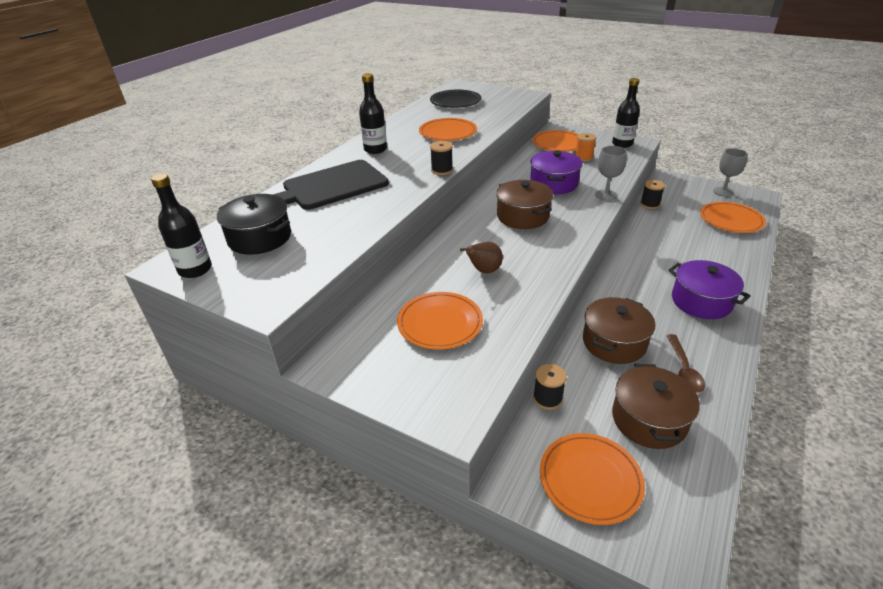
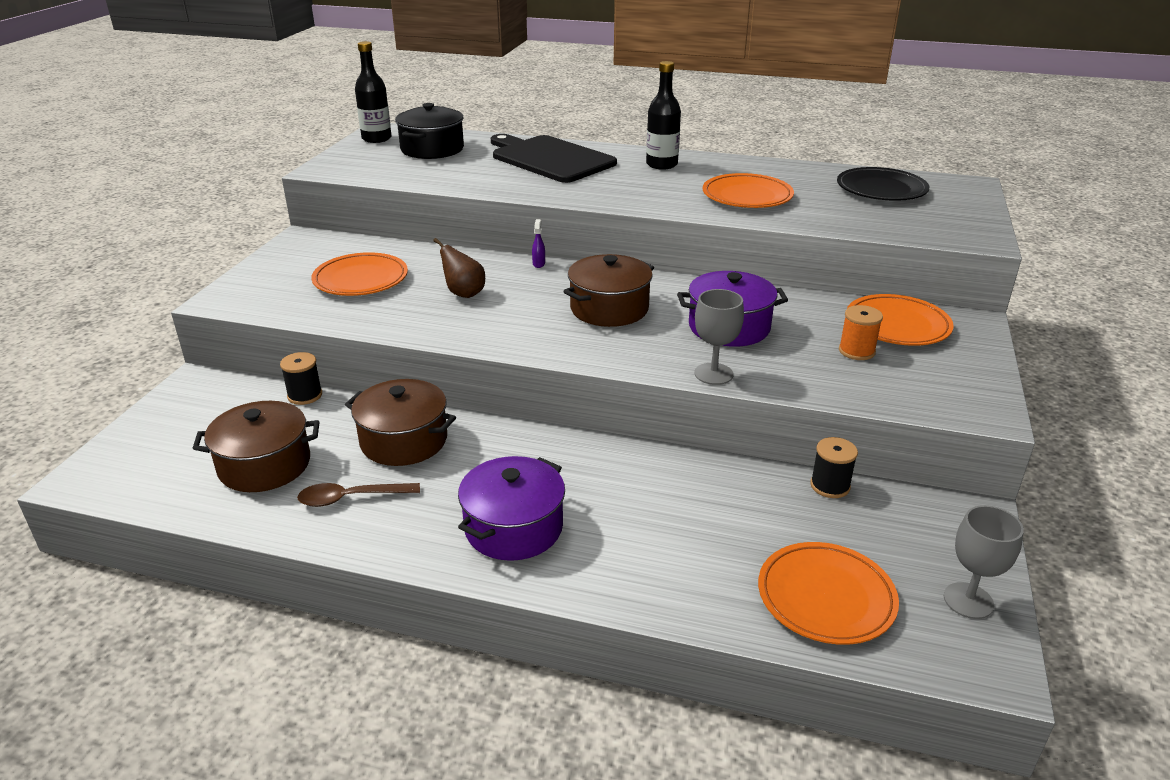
camera: 75 degrees right, 5 degrees down
(442, 170) = (619, 204): black spool -> none
(445, 235) = (539, 264): none -> purple spray bottle
(590, 480) = (188, 425): orange plate -> none
(622, 144) = (960, 392): black bottle -> none

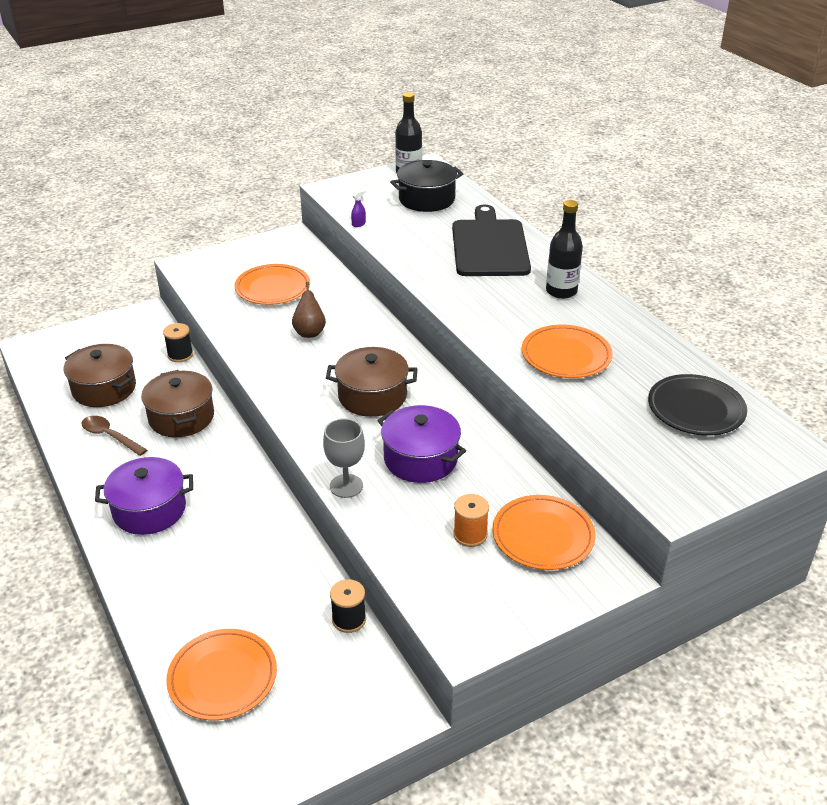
camera: 45 degrees right, 5 degrees up
(539, 264) = (391, 334): purple spray bottle -> purple spray bottle (359, 224)
(968, 600) = (292, 751): grey goblet -> none

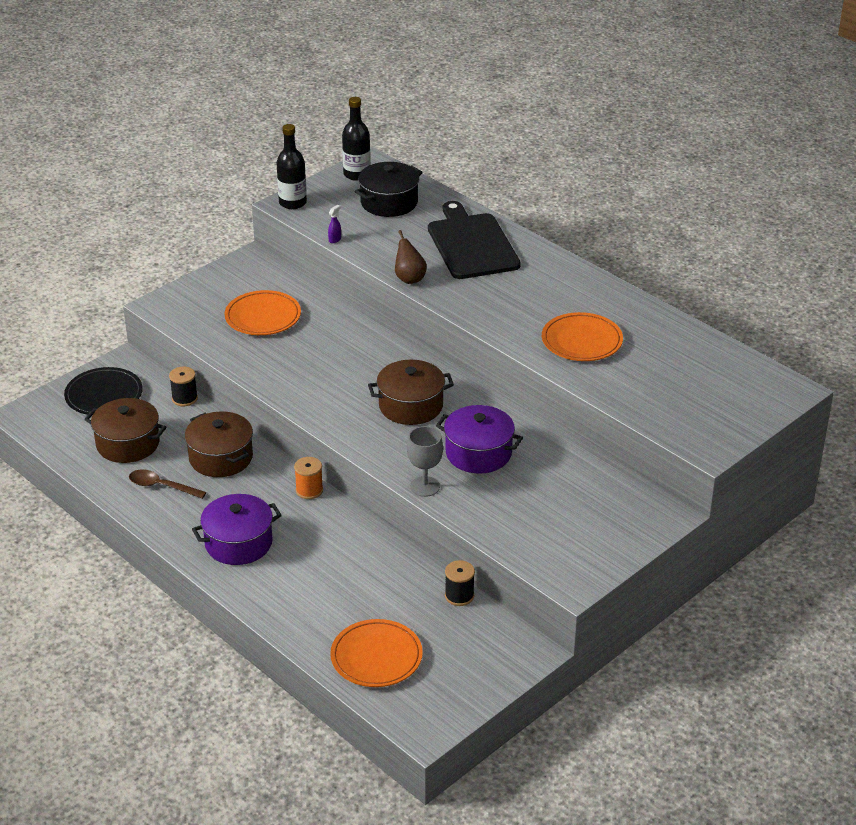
camera: 15 degrees left, 0 degrees up
(309, 332) = (322, 355): brown pear -> brown pear (409, 278)
(470, 534) = (546, 506): orange spool -> orange spool (309, 490)
(543, 536) = (605, 497): orange plate -> none
(561, 291) = (555, 281): black bottle -> black bottle (292, 203)
(696, 409) = (704, 370): black plate -> black plate (104, 395)

